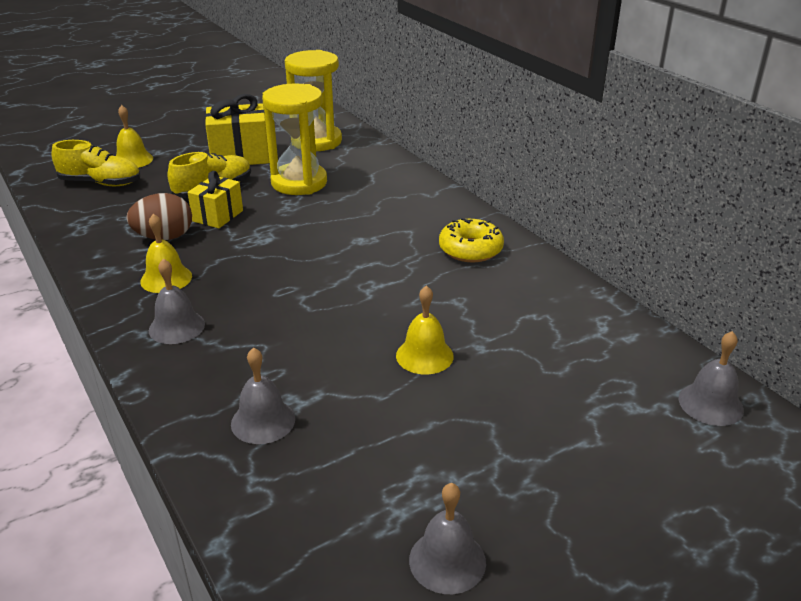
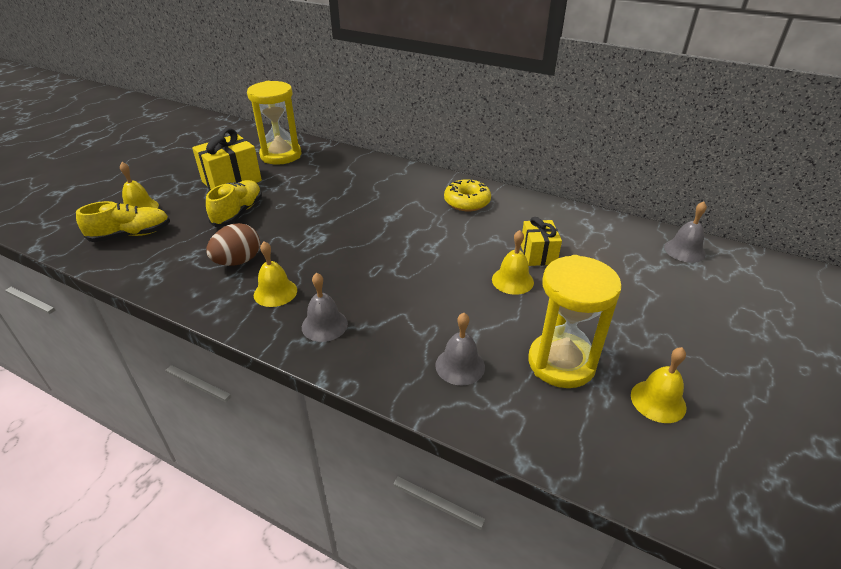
camera: 30 degrees left, 5 degrees up
(218, 216) = (264, 232): yellow gift -> yellow gift (538, 254)
(299, 183) = (301, 189): yellow hourglass -> yellow hourglass (561, 363)
(447, 560) = (658, 401): grey bell -> yellow bell

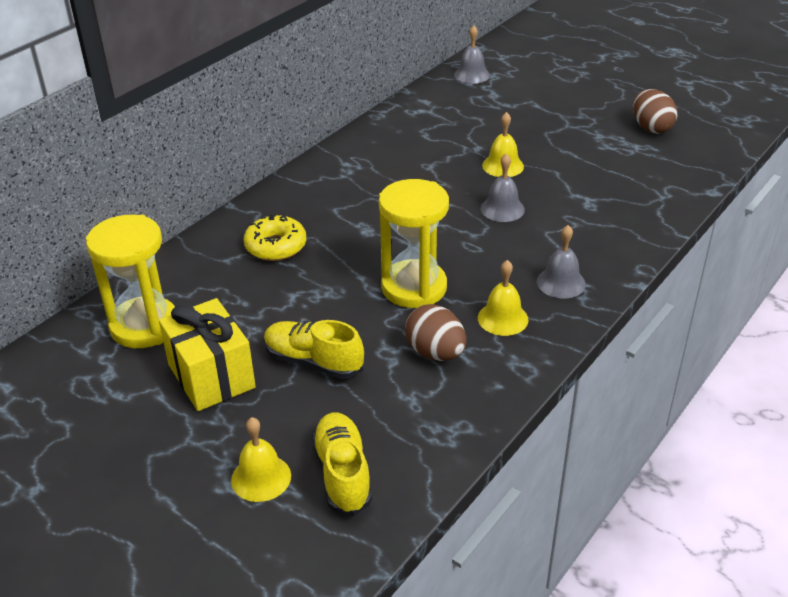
camera: 80 degrees left, 0 degrees up
(460, 366) = (617, 208): grey bell -> grey bell (502, 209)
(467, 202) = (350, 174): yellow donut -> yellow donut (276, 246)
(538, 254) = (463, 146): yellow gift -> none
(561, 363) = (613, 159): yellow hourglass -> yellow hourglass (414, 288)
(658, 401) = (651, 128): yellow bell -> brown egg

